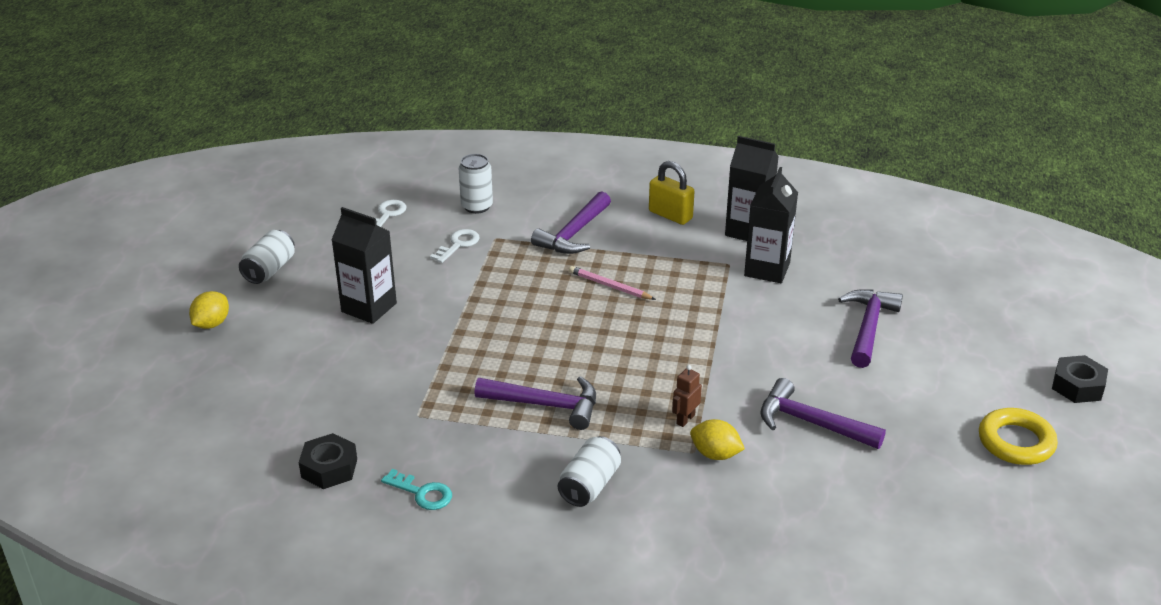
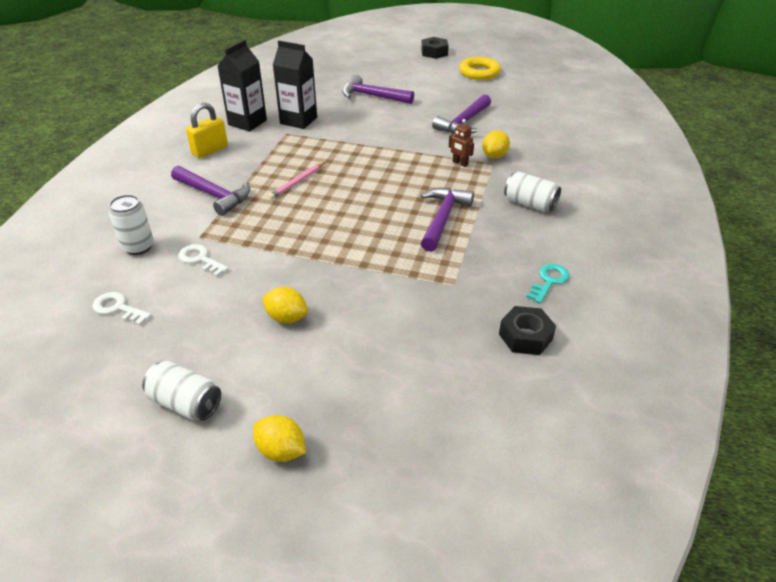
camera: 85 degrees left, 5 degrees up
(369, 307) = (286, 318): black carton -> yellow lemon

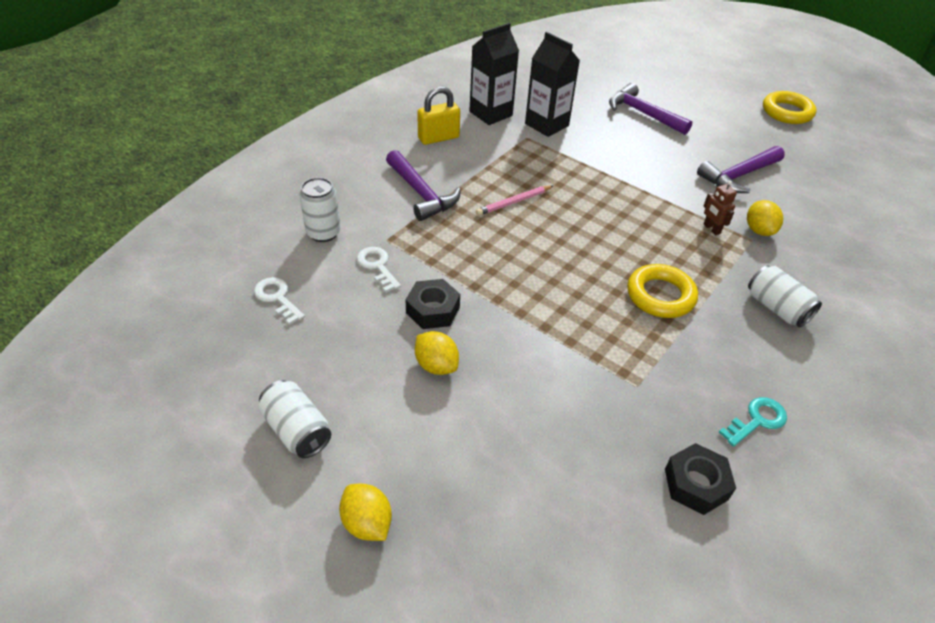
camera: 20 degrees right, 5 degrees up
(434, 52) = (741, 72): black nut -> black nut (433, 310)
(442, 218) = (660, 296): purple hammer -> yellow ring
(494, 156) = (759, 230): yellow lemon -> yellow lemon turned 60 degrees counterclockwise

